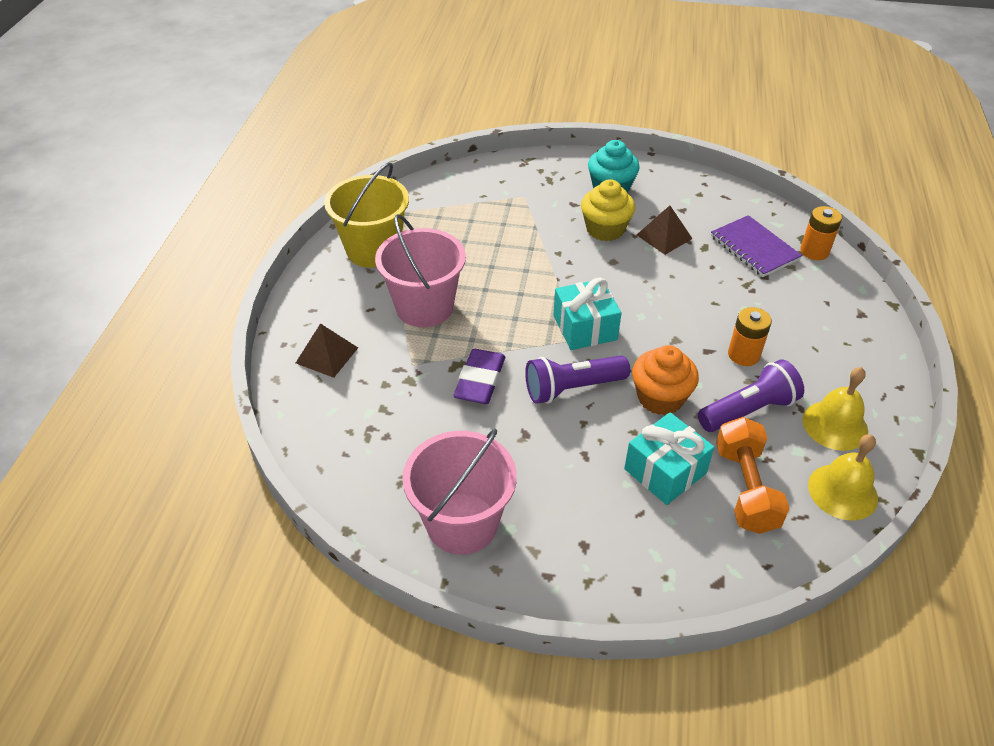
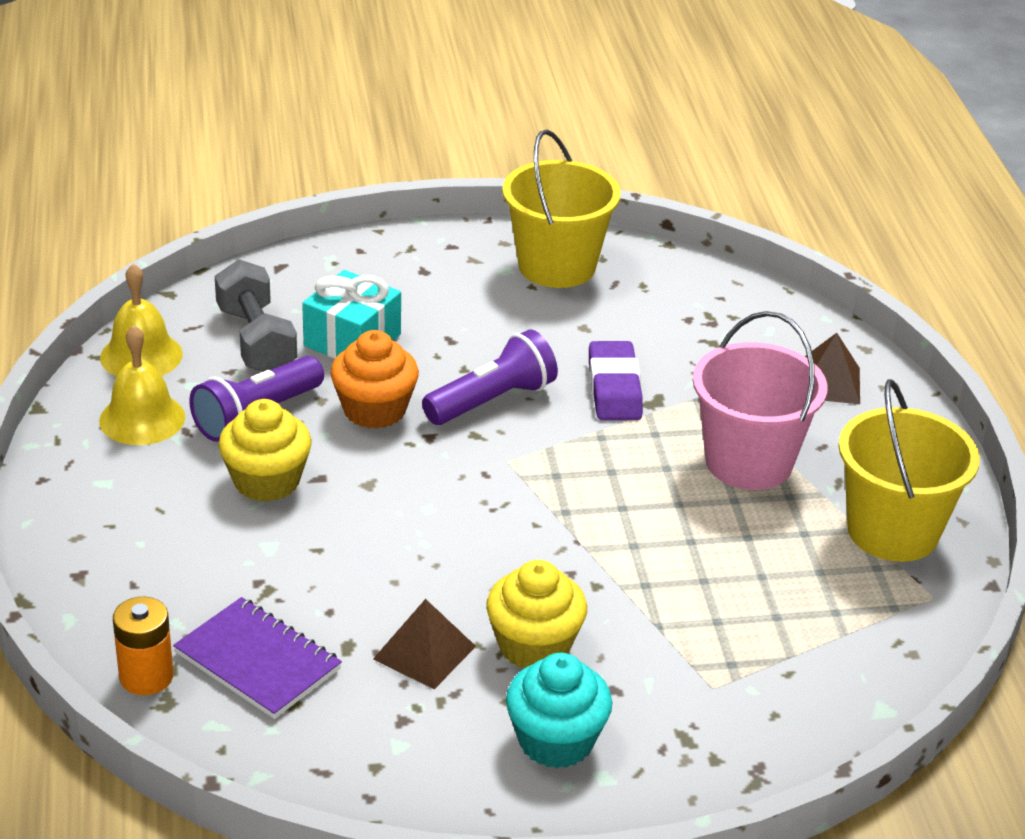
camera: 160 degrees right, 10 degrees down
(462, 523) = (557, 266): pink bucket -> yellow bucket
(585, 328) = (505, 476): turquoise gift -> none
(743, 355) = (266, 481): orange battery -> yellow cupcake
(745, 488) = (256, 340): orange dumbbell -> grey dumbbell

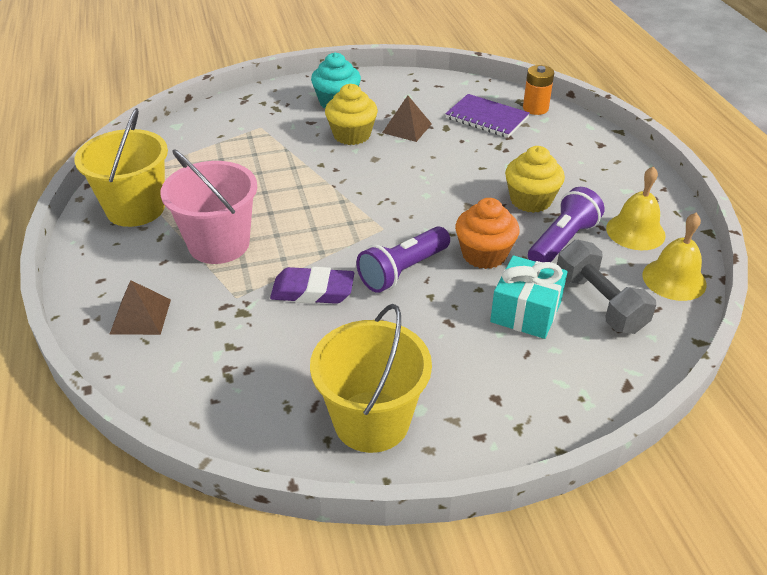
camera: 175 degrees right, 5 degrees up
(614, 388) = (312, 291): purple eraser -> purple eraser turned 75 degrees counterclockwise

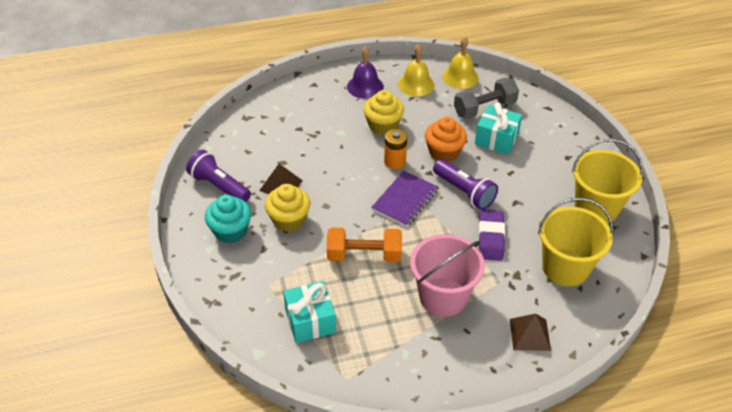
camera: 90 degrees left, 5 degrees up
(135, 209) = (398, 362): yellow bucket -> yellow bucket (565, 267)
(207, 153) = (310, 320): none -> turquoise gift
(293, 186) = (364, 255): none -> orange dumbbell
(487, 118) = (270, 138): purple notebook -> purple notebook (404, 200)
(535, 108) = (259, 110): orange battery -> orange battery (395, 162)
(562, 242) = (428, 116): purple flashlight -> purple flashlight (219, 186)
(612, 185) = (365, 86): none -> purple bell

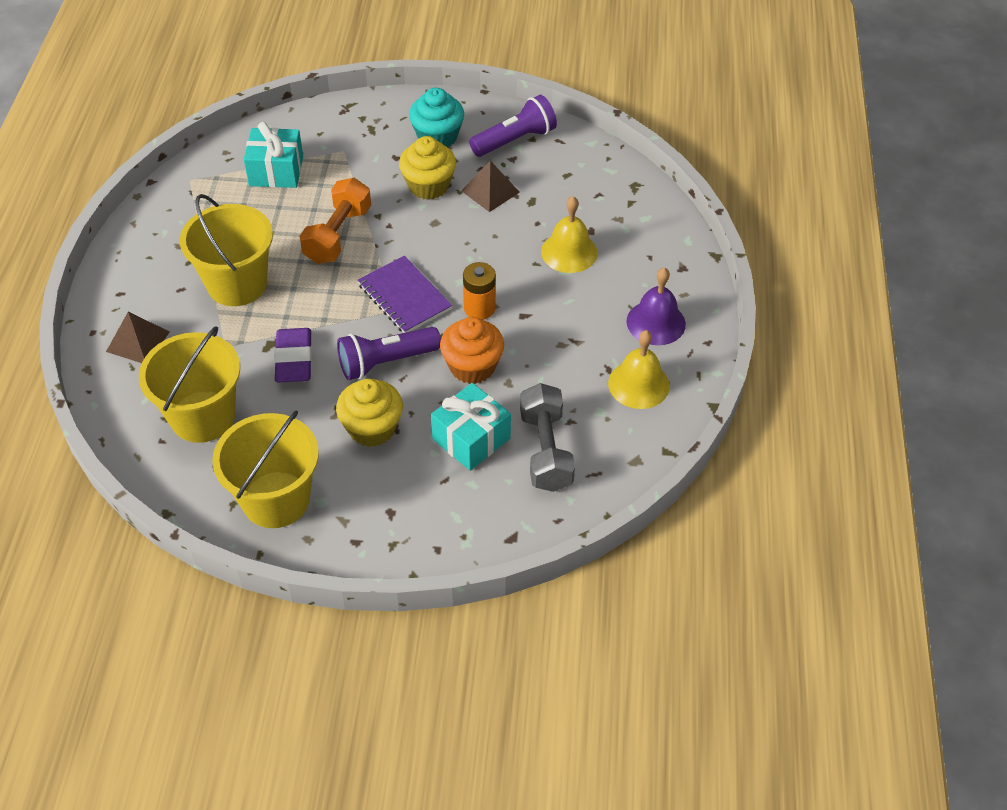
camera: 110 degrees right, 5 degrees up
(383, 125) = (559, 317): yellow cupcake -> yellow cupcake (372, 428)
(443, 296) = (237, 284): pink bucket -> yellow bucket
(460, 77) = (636, 448): yellow bell -> yellow bell (569, 252)
(490, 238) = (294, 359): purple eraser -> purple eraser turned 60 degrees clockwise

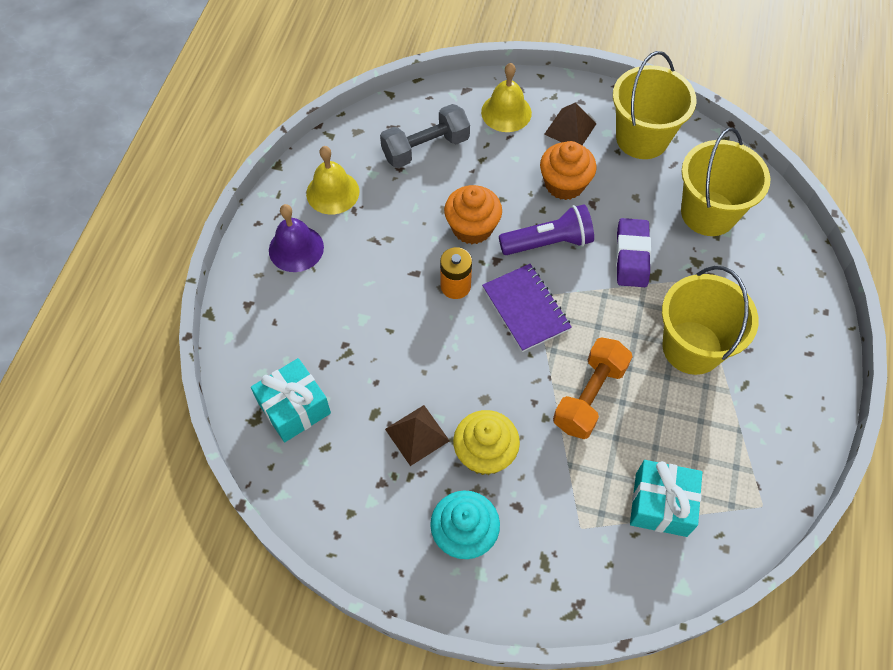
camera: 170 degrees left, 10 degrees up
(138, 341) = (780, 295): brown pyramid -> brown pyramid (570, 129)
(372, 428) = (564, 184): yellow cupcake -> orange cupcake
(471, 439) = (483, 165): turquoise gift -> turquoise gift (294, 408)
(515, 140) = (371, 513): purple flashlight -> none
(546, 450) = (425, 148): grey dumbbell -> grey dumbbell turned 60 degrees clockwise
(569, 252) = (353, 339): yellow bell -> yellow bell (506, 112)

